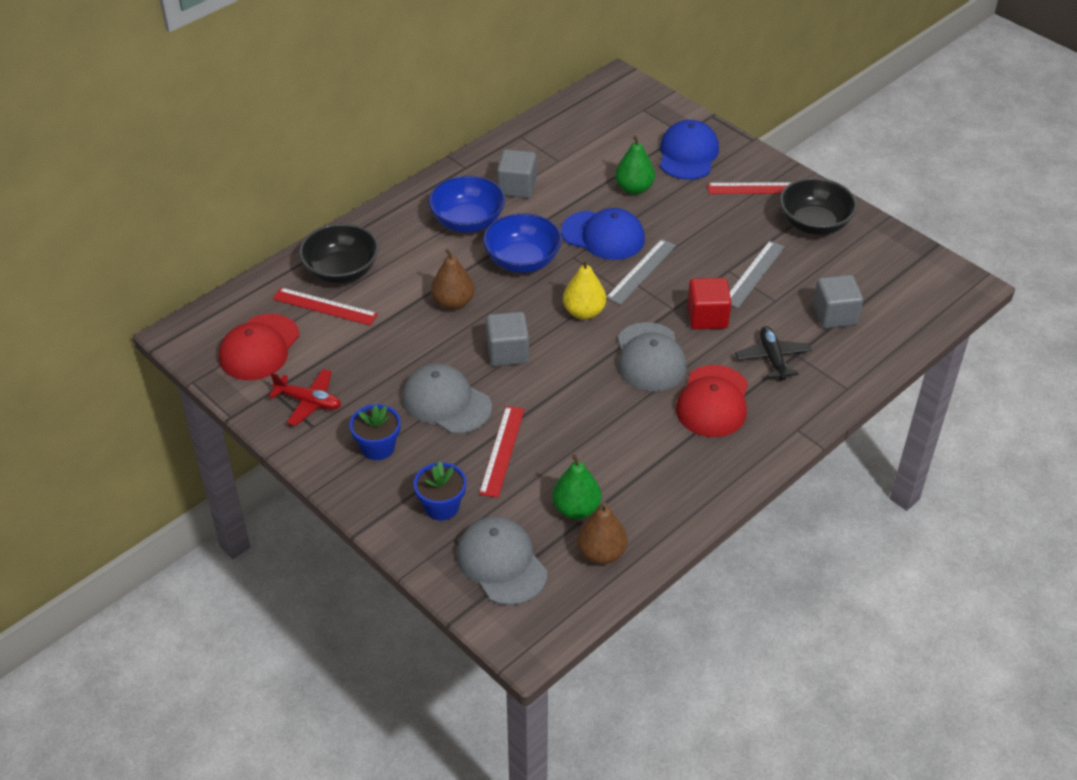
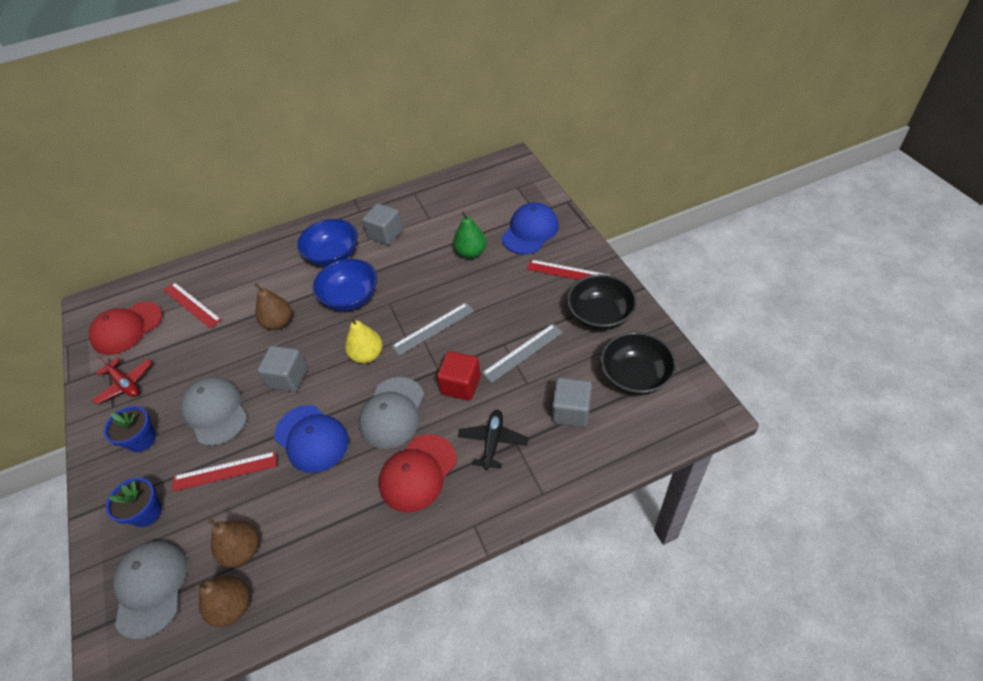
camera: 25 degrees right, 5 degrees up
(341, 271) = (222, 278): black bowl -> black bowl (635, 376)
(502, 450) = (225, 471): red ruler -> red ruler turned 45 degrees clockwise
(576, 509) = (242, 550): green pear -> brown pear
(603, 235) = (423, 289): blue cap -> blue cap (311, 438)

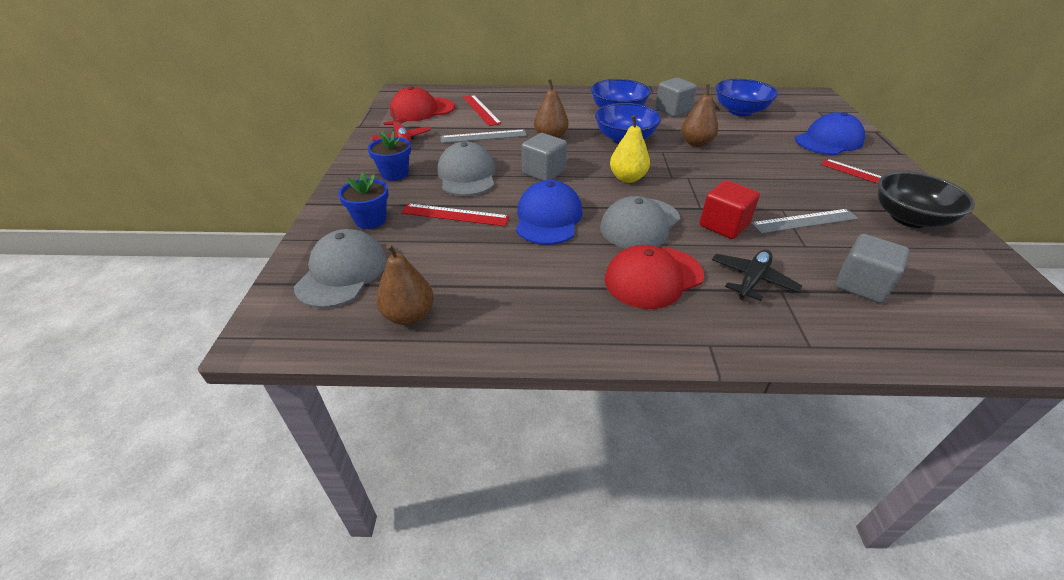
camera: 20 degrees right, 10 degrees down
(242, 550) = (442, 276): brown pear -> brown pear (696, 143)
(311, 438) = (548, 218): blue cap -> blue cap turned 150 degrees counterclockwise
(433, 328) = (703, 178): grey ruler -> grey ruler (483, 136)
(448, 213) = (740, 111): none -> blue bowl
(471, 253) = (758, 140): green pear -> none
(635, 376) = (956, 280): black bowl -> none

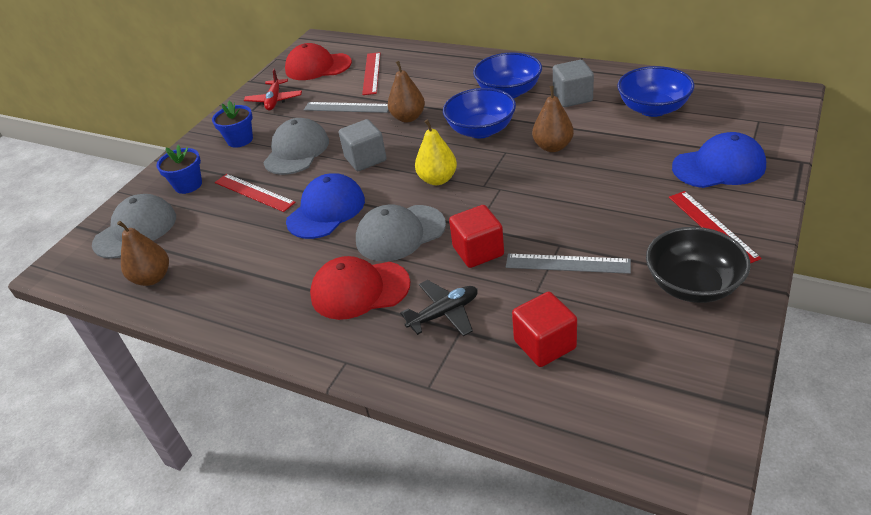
camera: 30 degrees right, 0 degrees up
(861, 285) = (545, 344): grey cube -> red cube

